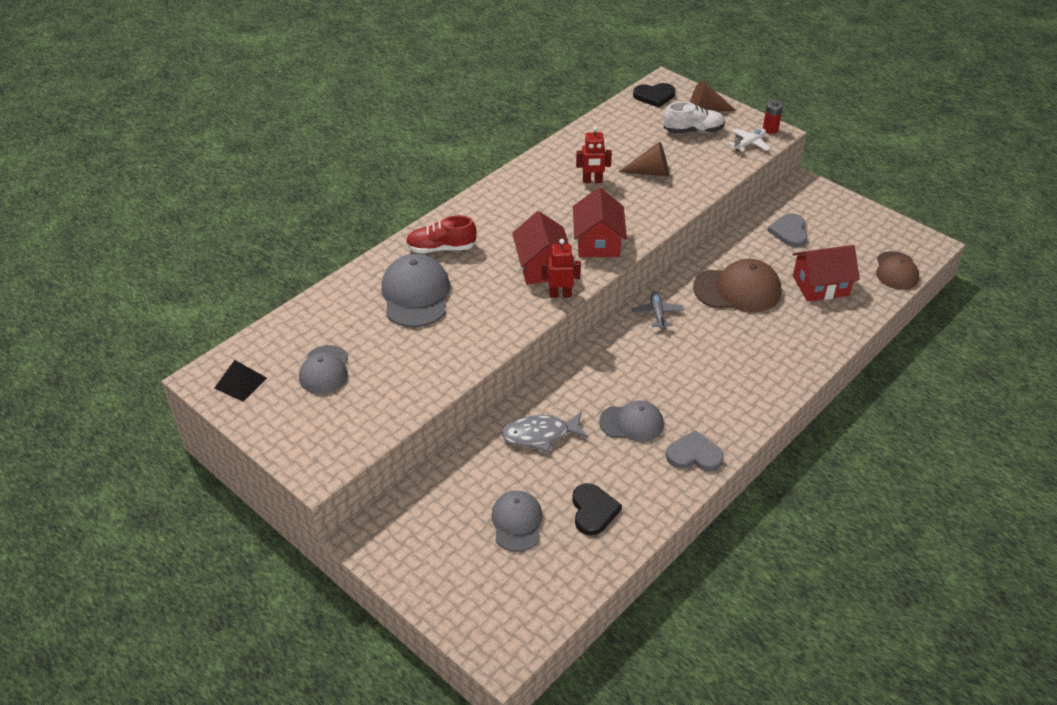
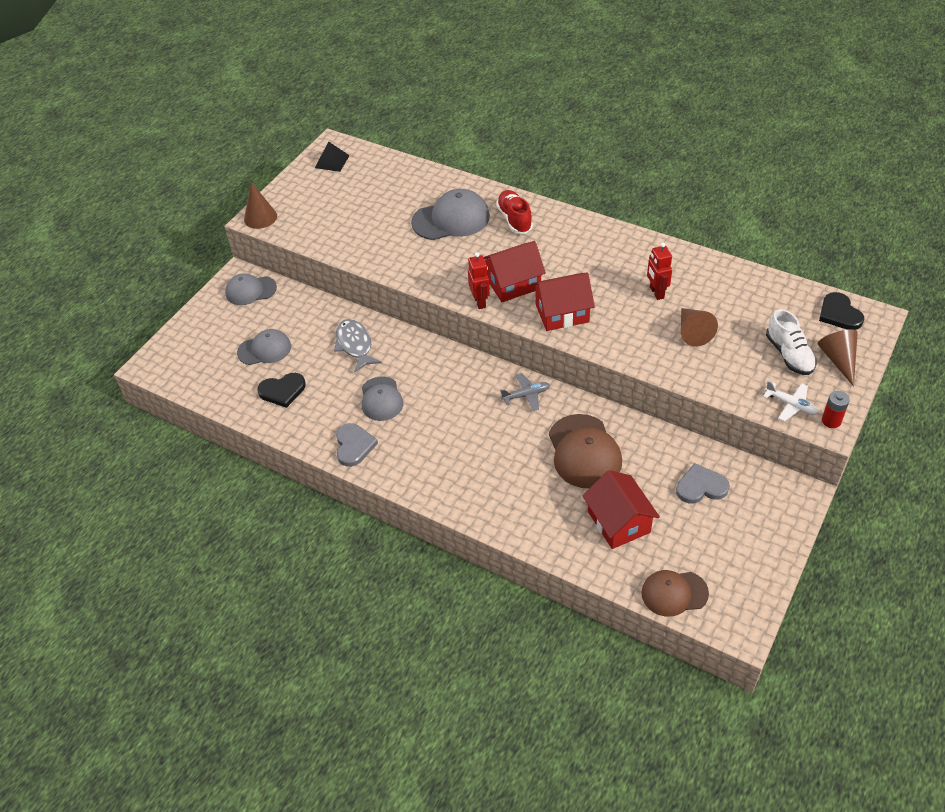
camera: 80 degrees right, 5 degrees up
(317, 467) = (260, 217): none -> brown cone
(324, 370) = (354, 195): grey cap -> grey cap (250, 290)

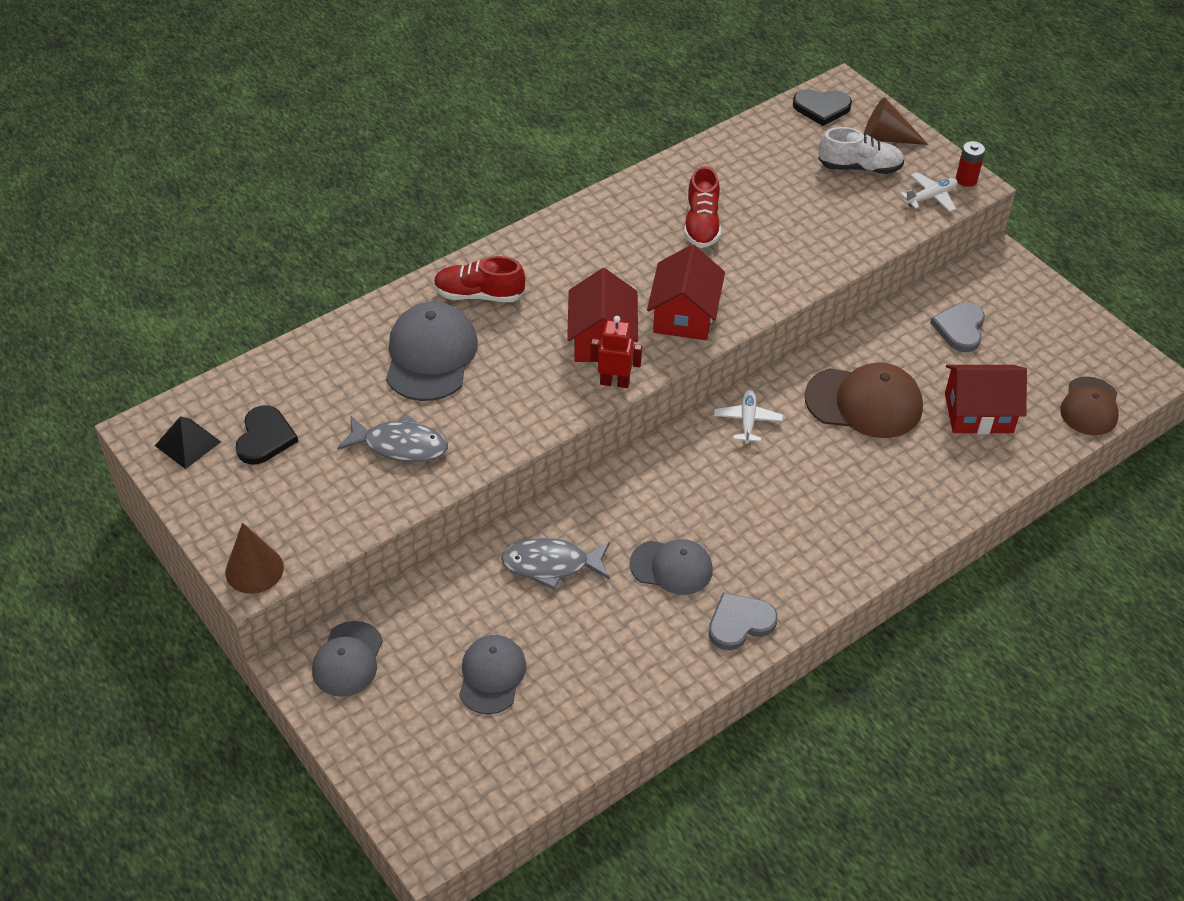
camera: 70 degrees left, 0 degrees up
(282, 391) = (590, 676): black heart -> black heart (265, 438)
(354, 446) = (739, 623): grey heart -> grey heart turned 45 degrees counterclockwise
(374, 234) = (400, 445): none -> grey fish
(526, 395) = (747, 421): grey plane -> white plane
(656, 293) = (702, 224): red robot -> red shoe
(692, 332) = (783, 222): brown cone -> none

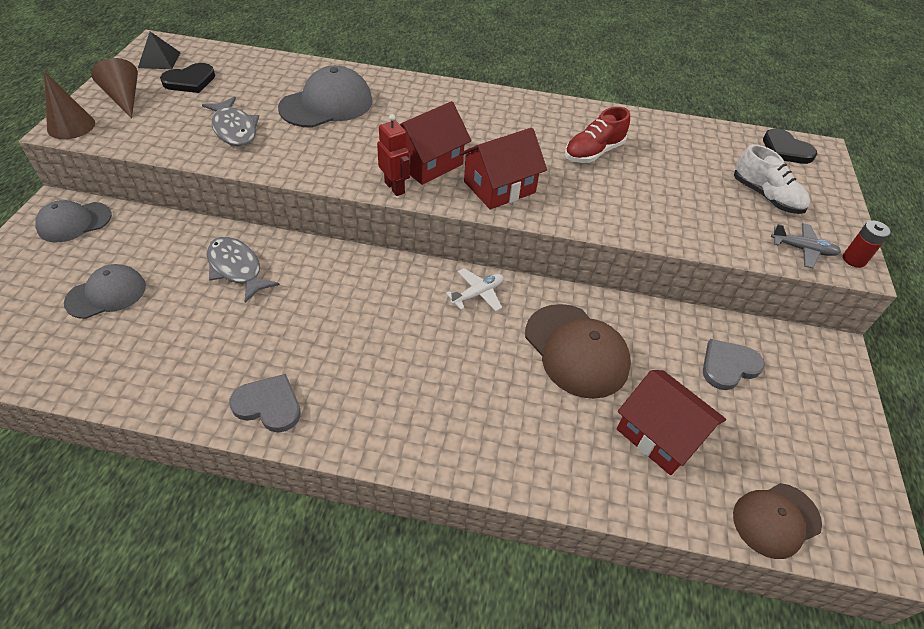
camera: 45 degrees right, 0 degrees up
(479, 295) = (402, 97): red shoe -> none
(671, 567) = (291, 332): grey cap -> none
(886, 138) = (816, 194): brown cone -> brown cone (124, 98)
(930, 197) = (802, 249): white plane -> grey plane

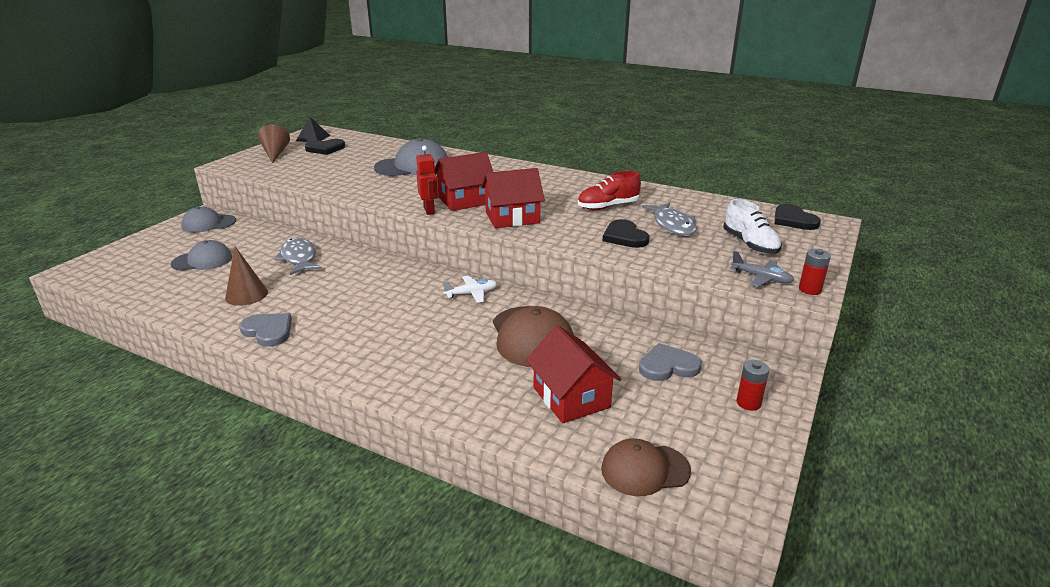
camera: 20 degrees right, 20 degrees down
(71, 126) = (231, 163): brown cone -> brown cone (246, 295)
(234, 129) = (337, 173): grey fish -> grey fish (672, 225)
(638, 203) = (624, 237): none -> black heart
(822, 402) = (748, 403): none -> red battery

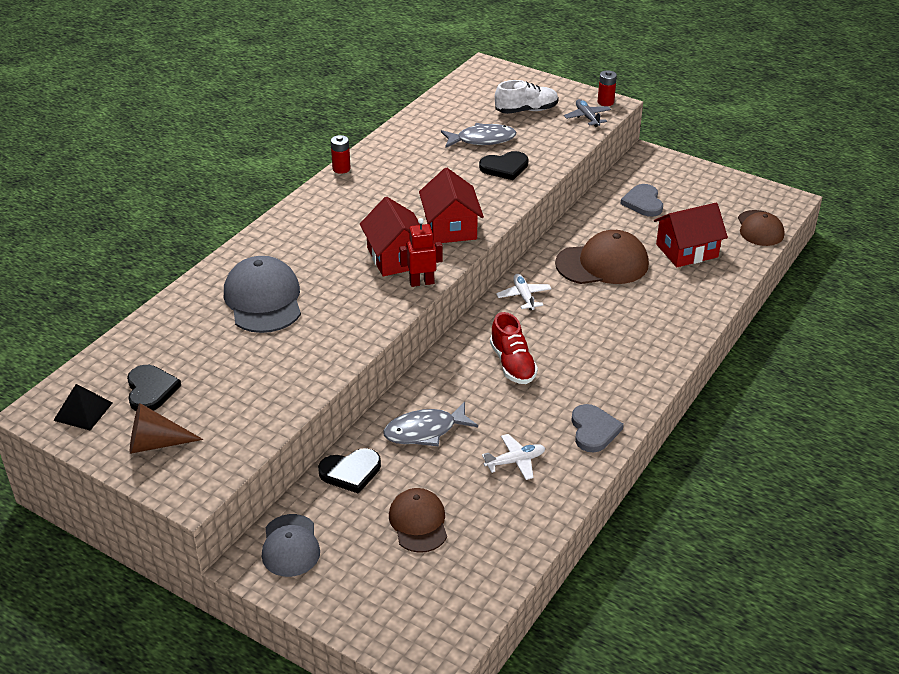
camera: 85 degrees left, 10 degrees up
(202, 260) = (418, 522): grey cap -> brown cap
(246, 295) = (515, 461): brown cone -> white plane
(268, 331) = (593, 430): grey heart -> grey heart turned 135 degrees clockwise
(608, 206) = (431, 168): red shoe -> red shoe (512, 364)
(748, 403) = (686, 177): red battery -> red battery (341, 169)
(761, 278) = (587, 117): grey plane -> grey plane turned 60 degrees counterclockwise
(793, 220) = (478, 81): black heart -> black heart (351, 472)

